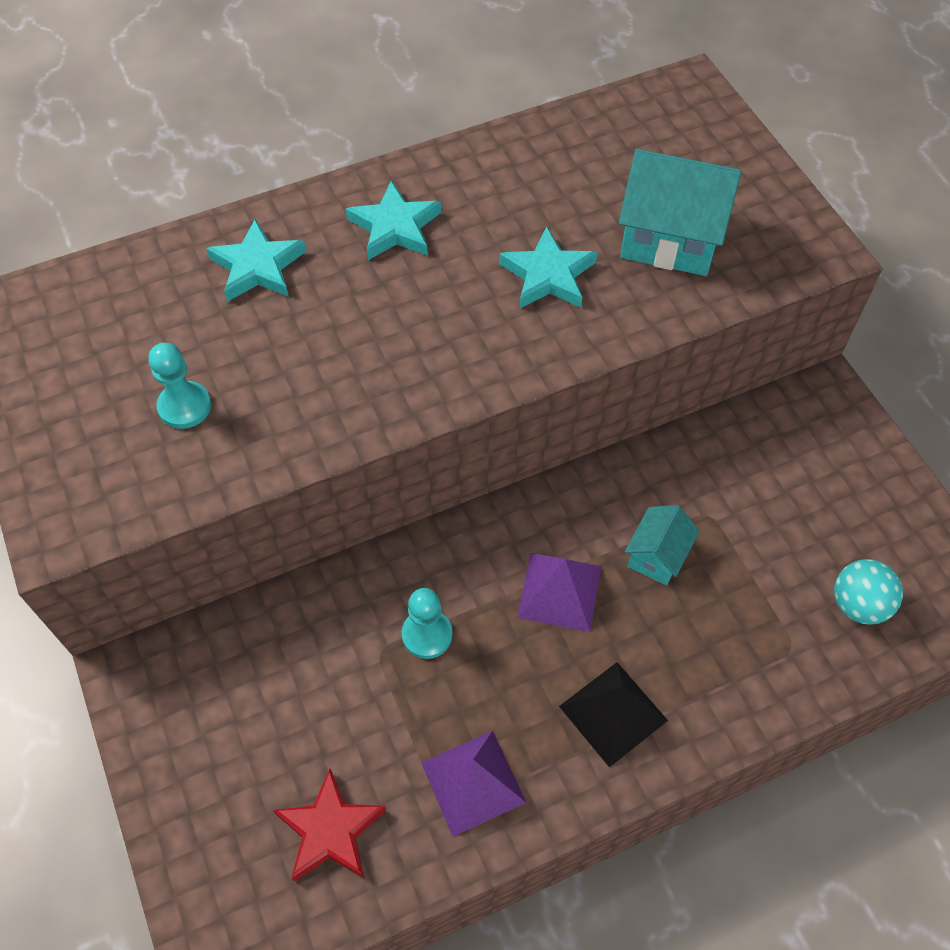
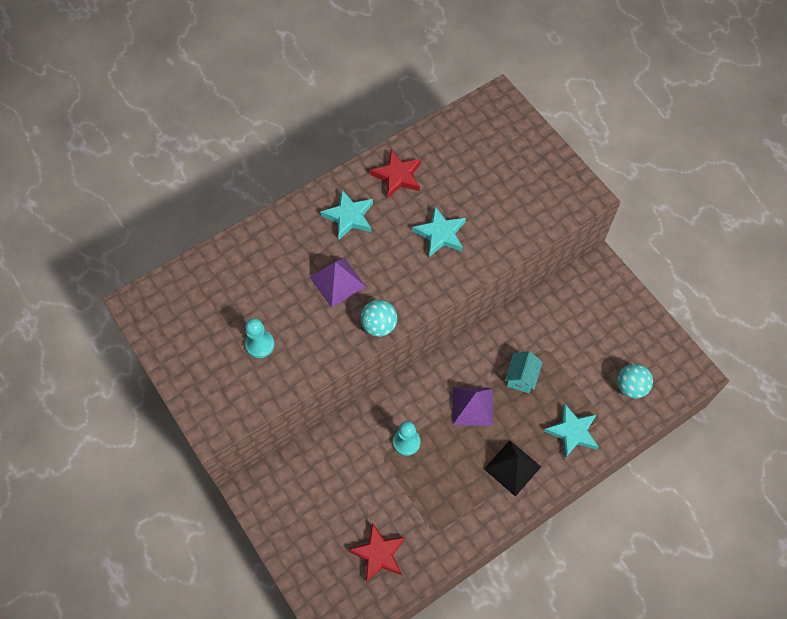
camera: 10 degrees left, 5 degrees up
(258, 267) = (278, 254): turquoise star -> turquoise star (572, 432)
(405, 406) = (379, 325): none -> turquoise ball
(473, 782) = (446, 516): purple pyramid -> purple pyramid (337, 282)
(493, 177) = (397, 176): none -> red star
(670, 240) = (503, 202): turquoise house -> none

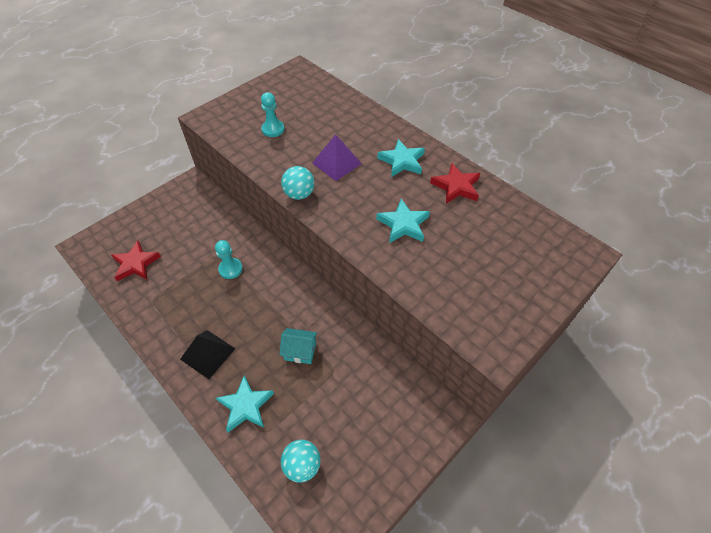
camera: 80 degrees right, 10 degrees down
(472, 406) = (267, 314): purple pyramid -> none

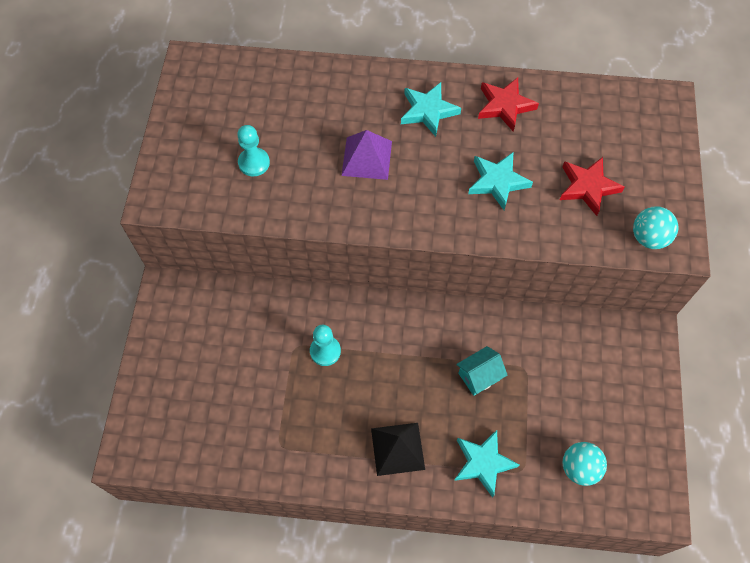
camera: 40 degrees left, 10 degrees up
(136, 264) = (216, 425): red star -> red star (588, 187)
(299, 194) = (367, 220): turquoise ball -> turquoise ball (648, 238)

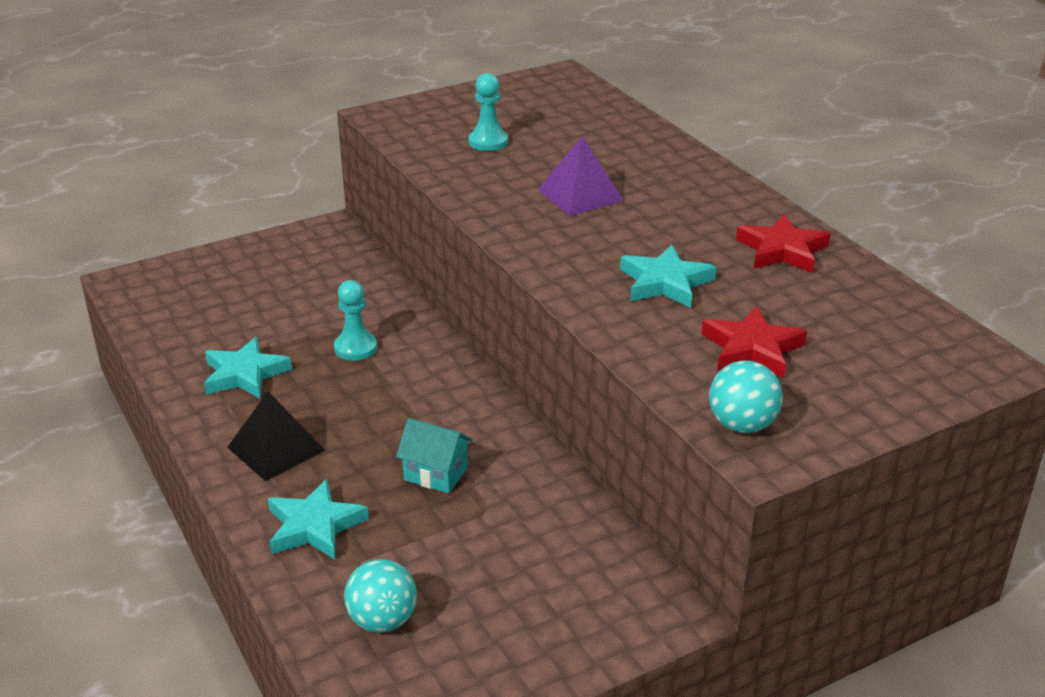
camera: 55 degrees right, 30 degrees down
(428, 111) = (697, 207): turquoise star -> turquoise star (245, 374)

